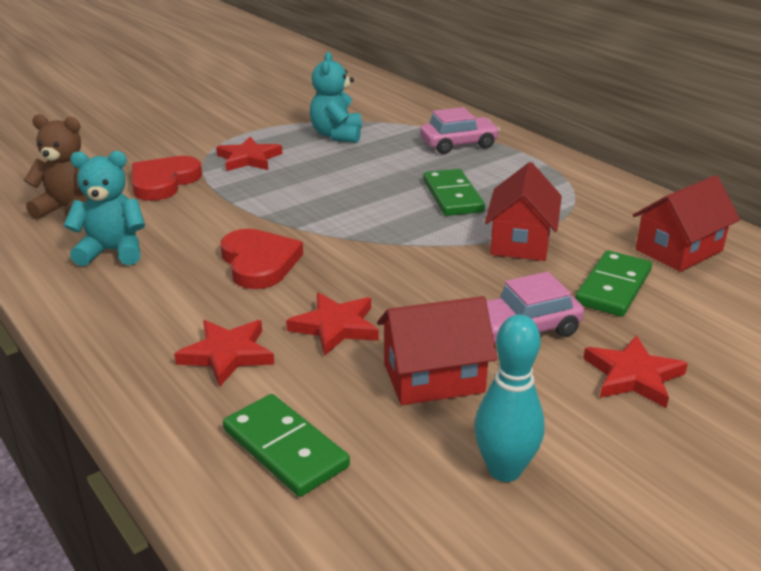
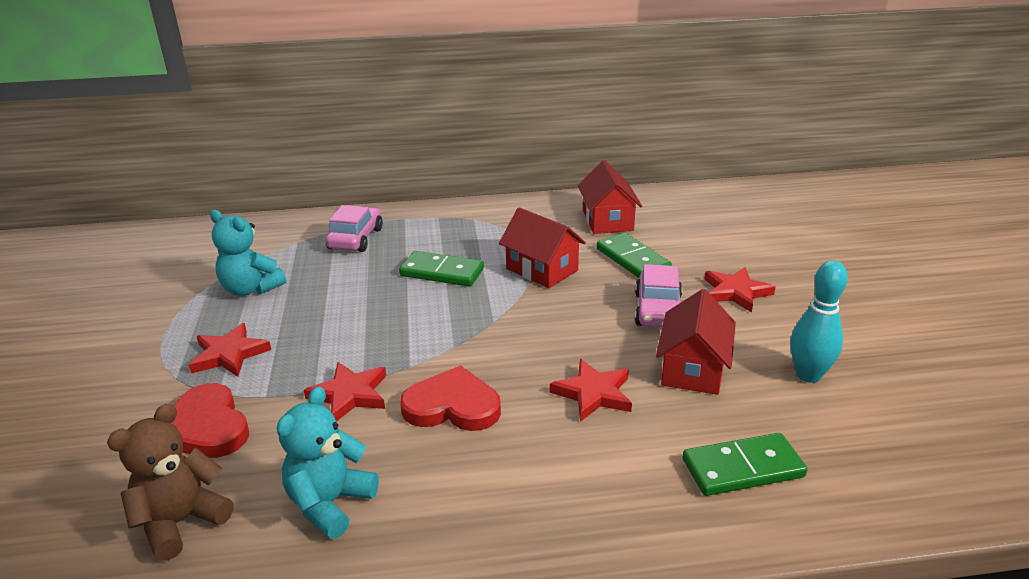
camera: 60 degrees left, 0 degrees up
(227, 354) = (593, 466): red star -> red star (350, 395)

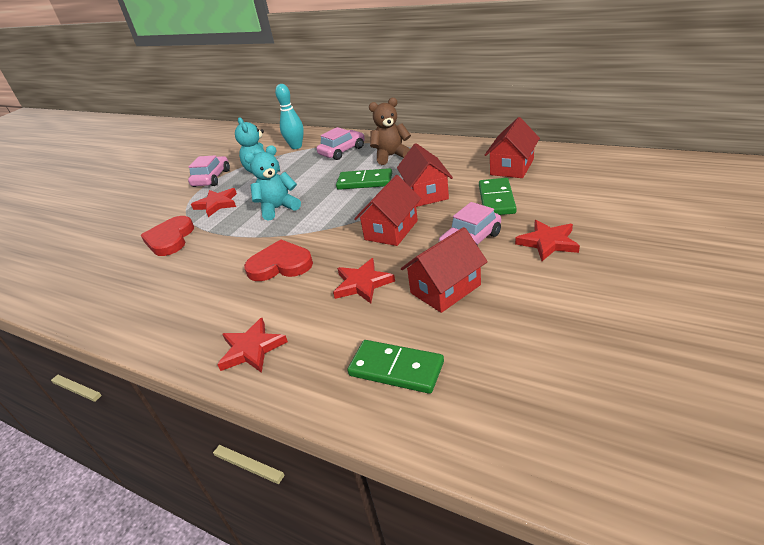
camera: 40 degrees right, 5 degrees up
(164, 319) = (211, 178): none -> pink car
(181, 521) = (115, 281): brown teddy bear -> brown teddy bear (391, 156)
(330, 503) = (173, 296): turquoise teddy bear -> turquoise teddy bear (278, 208)
(350, 395) = (242, 242): red star -> red star (252, 349)
(442, 272) = (364, 182): green domino -> green domino turned 45 degrees counterclockwise
(452, 406) = (280, 265): red heart -> red heart turned 45 degrees counterclockwise
(551, 322) = (391, 230): none -> red house
(808, 375) = (528, 323): turquoise bowling pin -> turquoise bowling pin (296, 146)

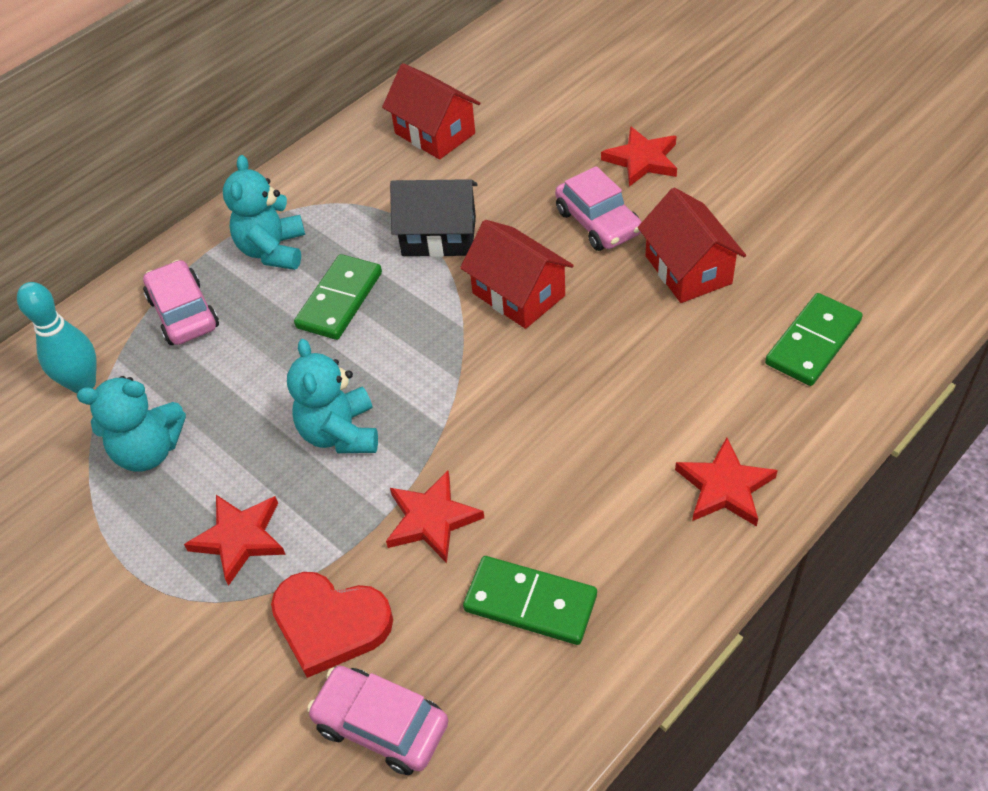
camera: 75 degrees left, 15 degrees up
(211, 178) = (98, 551): pink car -> pink car (381, 726)
(280, 265) = (532, 441): red heart -> none
(362, 284) = (636, 347): red star -> red star (431, 519)
(391, 156) = (273, 250): brown teddy bear -> turquoise teddy bear
(425, 193) = (439, 236): red house -> black house
(496, 199) = (512, 172): green domino -> green domino (530, 603)

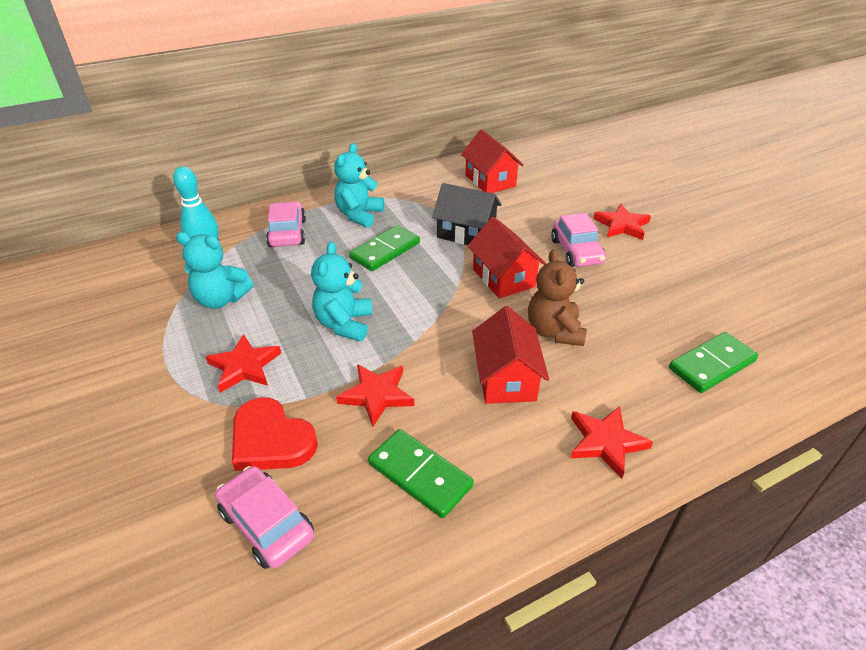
camera: 15 degrees right, 10 degrees down
(613, 355) = (554, 331): none -> brown teddy bear
(688, 269) = (630, 294): red house -> red house (506, 378)

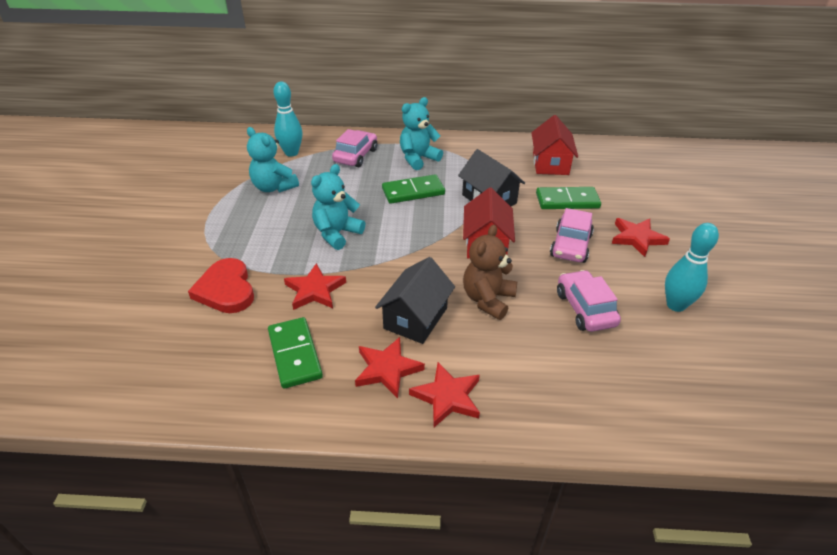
camera: 30 degrees right, 0 degrees up
(244, 366) = (250, 237): red star -> red star (387, 369)
(266, 524) = (180, 338): pink car -> pink car (585, 309)
(506, 378) = (415, 318): red house -> black house
(701, 272) = (675, 305): none -> turquoise bowling pin
(712, 365) = (602, 383): green domino -> green domino (567, 201)

